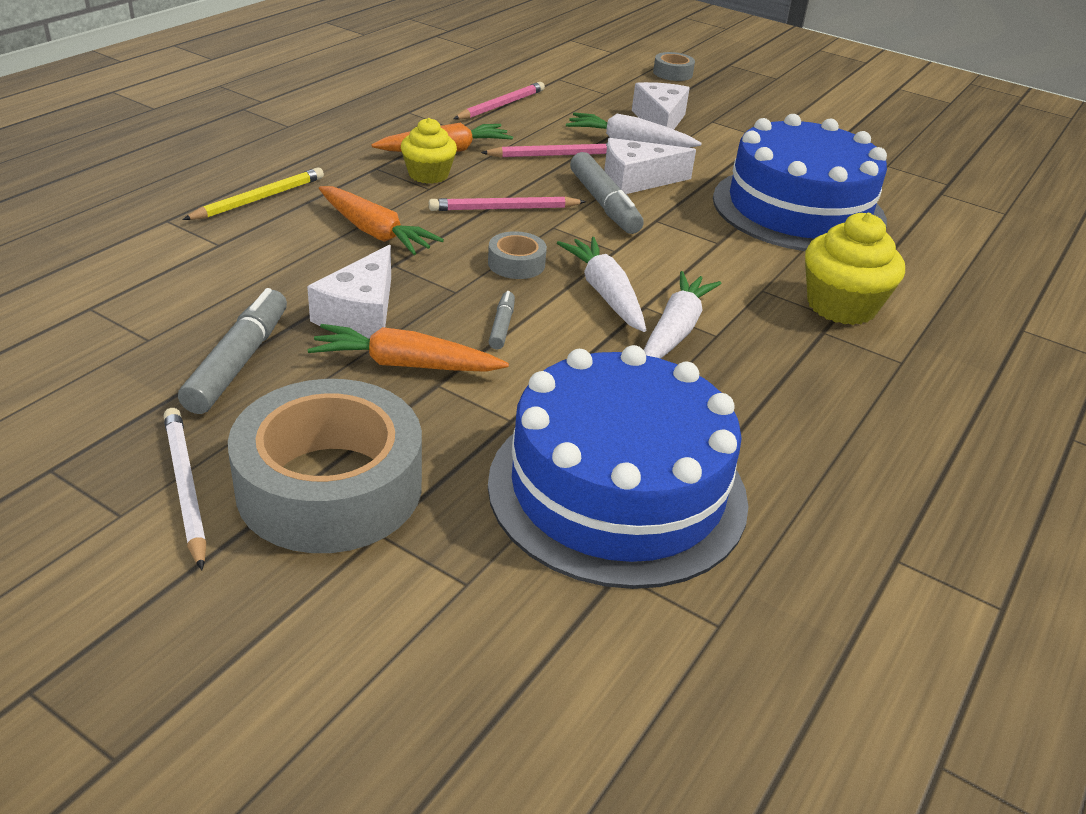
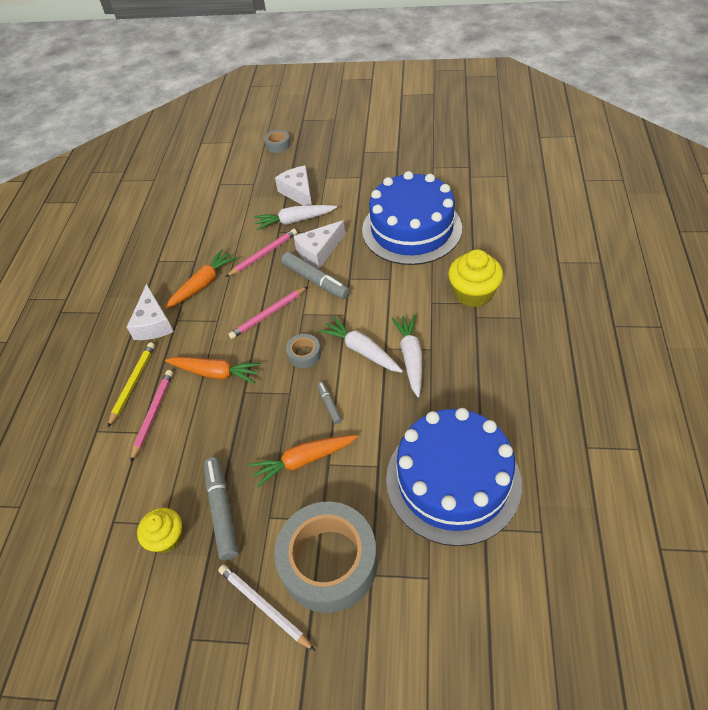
camera: 20 degrees left, 15 degrees up
(360, 313) = (255, 438): white cheese -> white cheese (153, 323)
(428, 174) = (209, 309): yellow cupcake -> yellow cupcake (167, 538)
(501, 105) = (205, 226): pink pencil -> pink pencil (153, 414)

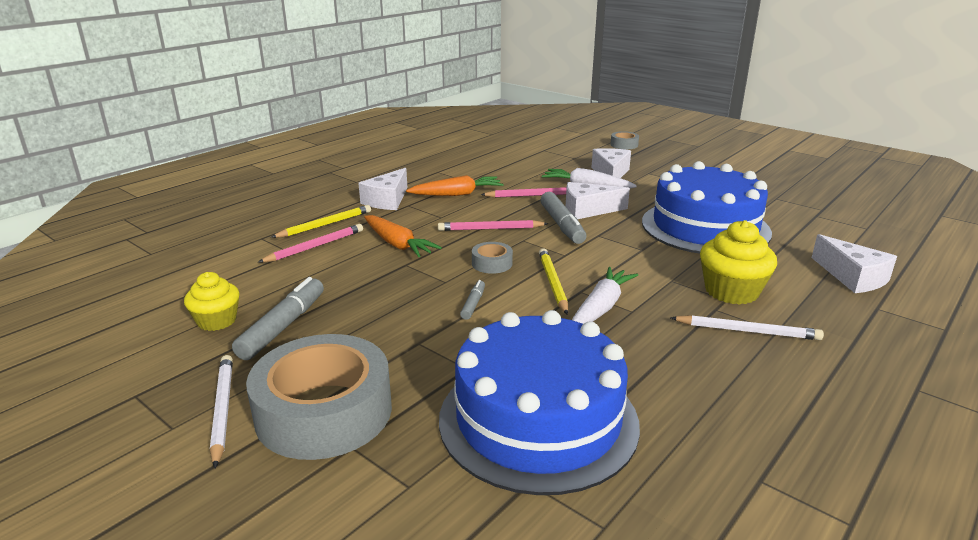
camera: 30 degrees right, 25 degrees down
(303, 460) = (398, 329): orange carrot -> none
(361, 350) = (552, 283): white carrot -> yellow pencil
(506, 328) = (747, 331): none -> white pencil
(529, 237) = (852, 277): none -> white cheese

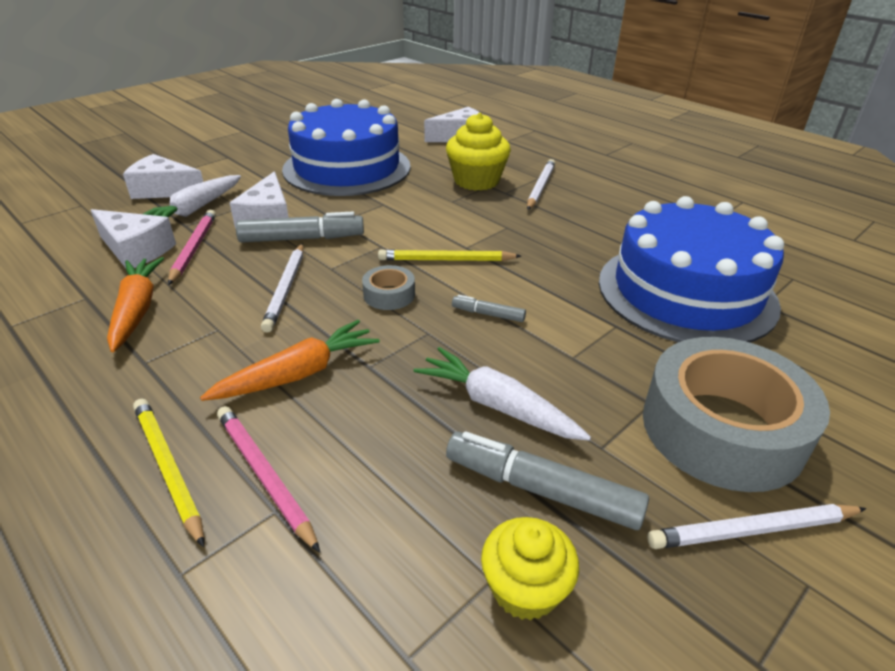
camera: 85 degrees left, 10 degrees up
(387, 200) = (103, 387): white cheese -> white cheese (135, 250)
(490, 229) = (286, 289): pink pencil -> white pencil
(601, 308) = (500, 241): white carrot -> white carrot (497, 405)
(624, 145) = (70, 168): grey tape -> none

